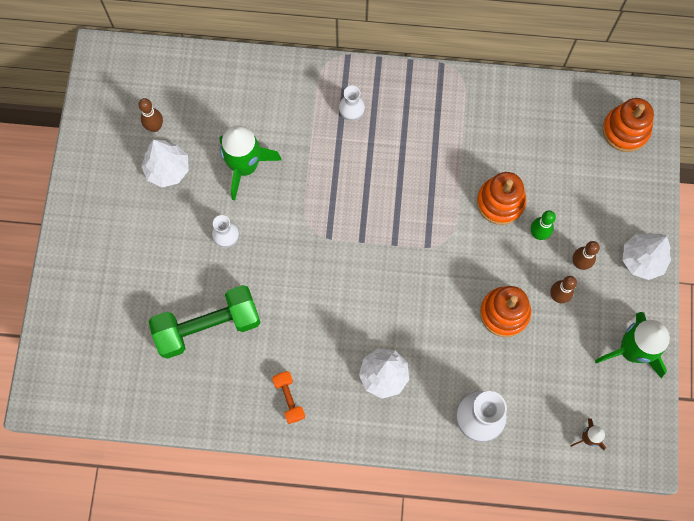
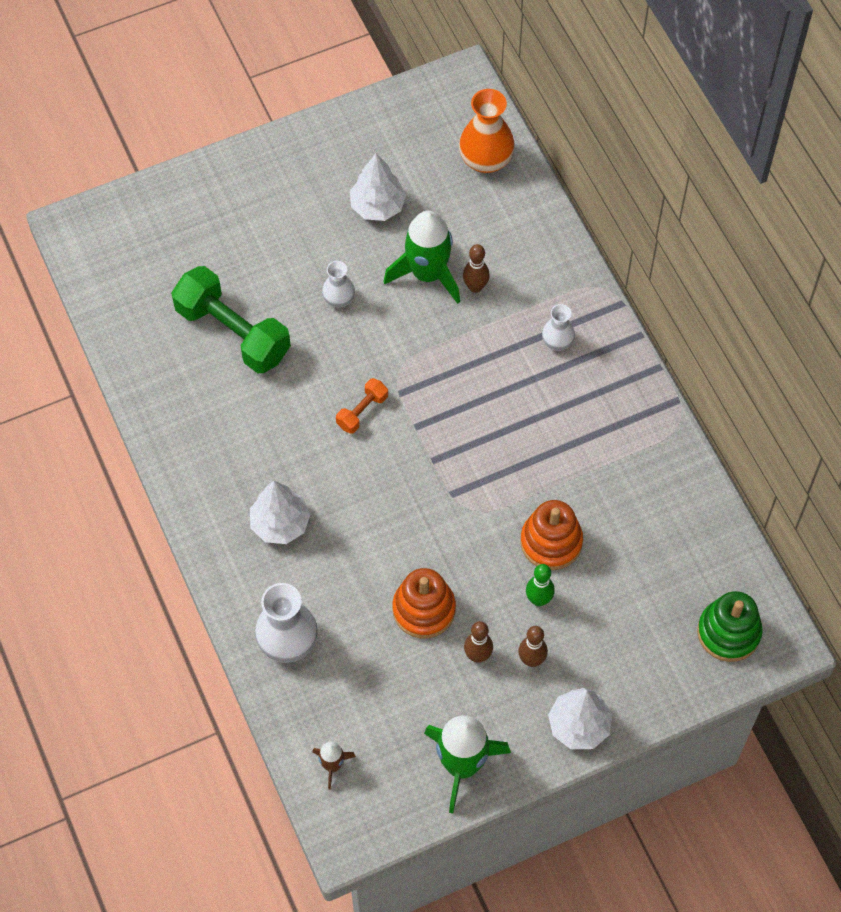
camera: 60 degrees right, 10 degrees down
(155, 127) = (416, 169): brown bowling pin -> brown bowling pin (475, 287)
(177, 77) = (486, 159): none -> orange vase
(289, 398) = (201, 447): orange dumbbell -> orange dumbbell (362, 411)
(625, 130) = (728, 632): orange stacking toy -> green stacking toy

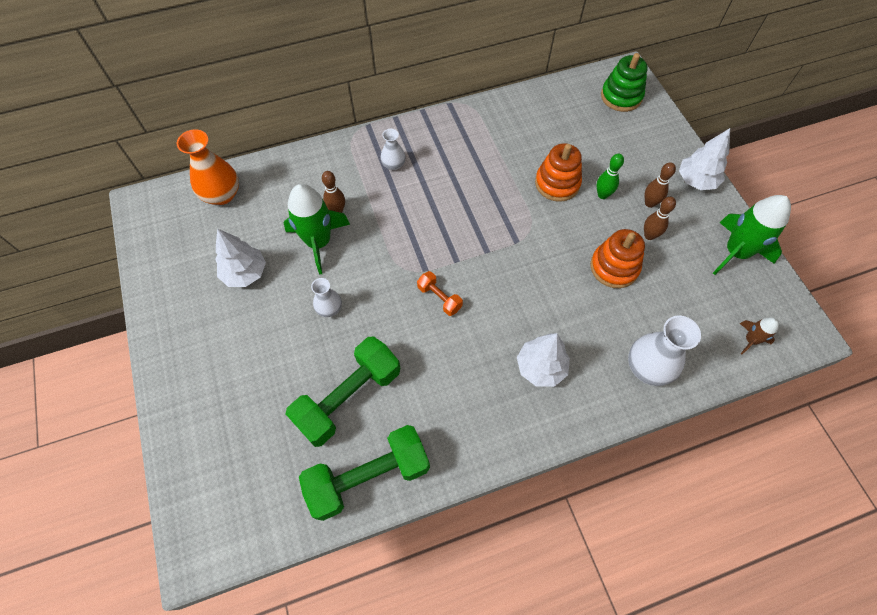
camera: 85 degrees left, 0 degrees up
(149, 362) = (368, 477): none -> green dumbbell

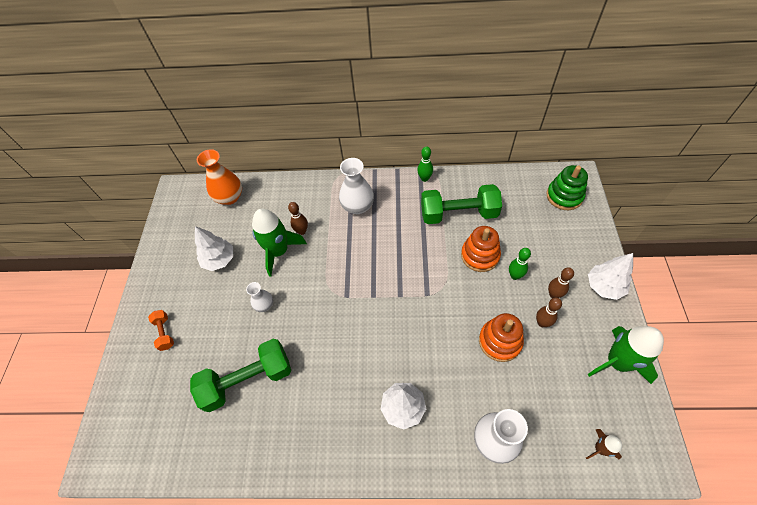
camera: 25 degrees right, 5 degrees down
(368, 477) = (235, 449): green dumbbell -> green dumbbell (458, 214)
(393, 165) = (357, 206): white vase -> white vase, size x1.75
(439, 298) = (347, 322): orange dumbbell -> orange dumbbell (165, 333)
(460, 113) = (424, 178): none -> green bowling pin

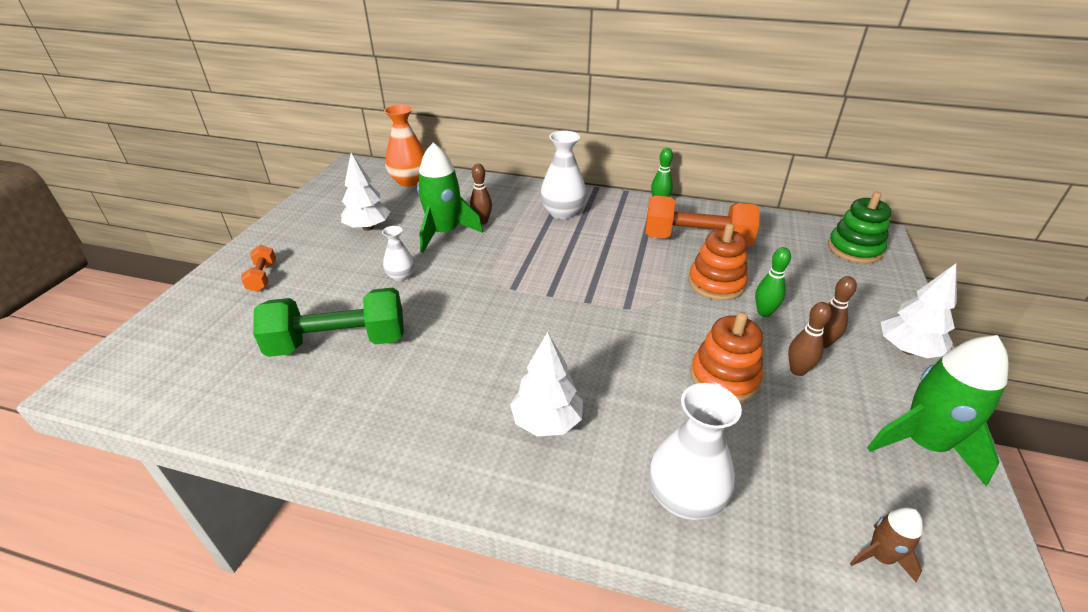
camera: 10 degrees right, 20 degrees down
(458, 214) = (696, 240): green dumbbell -> orange dumbbell

